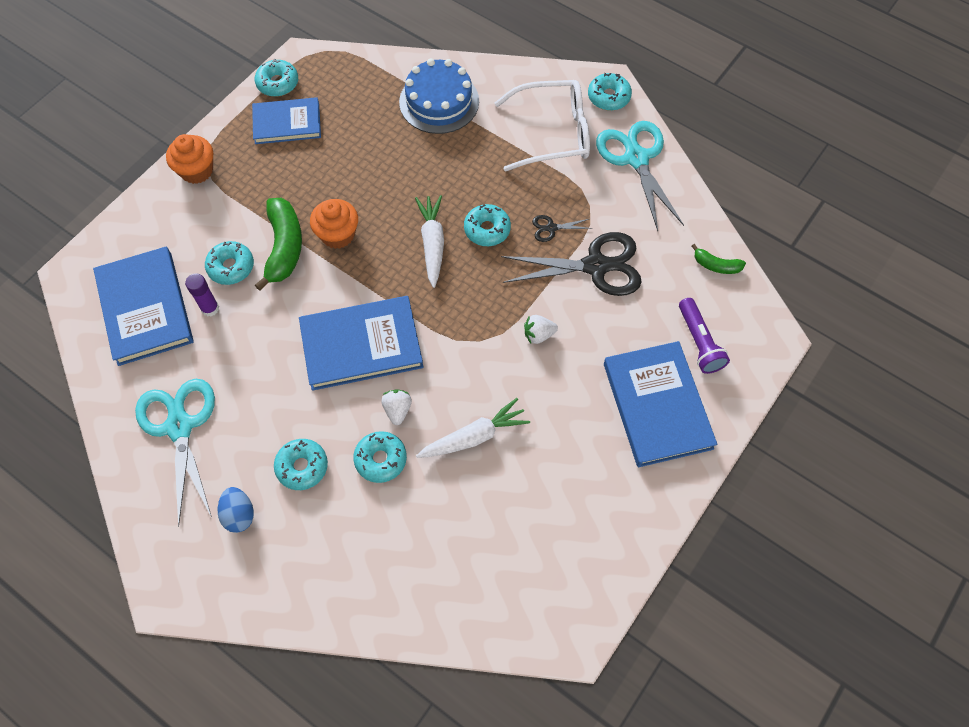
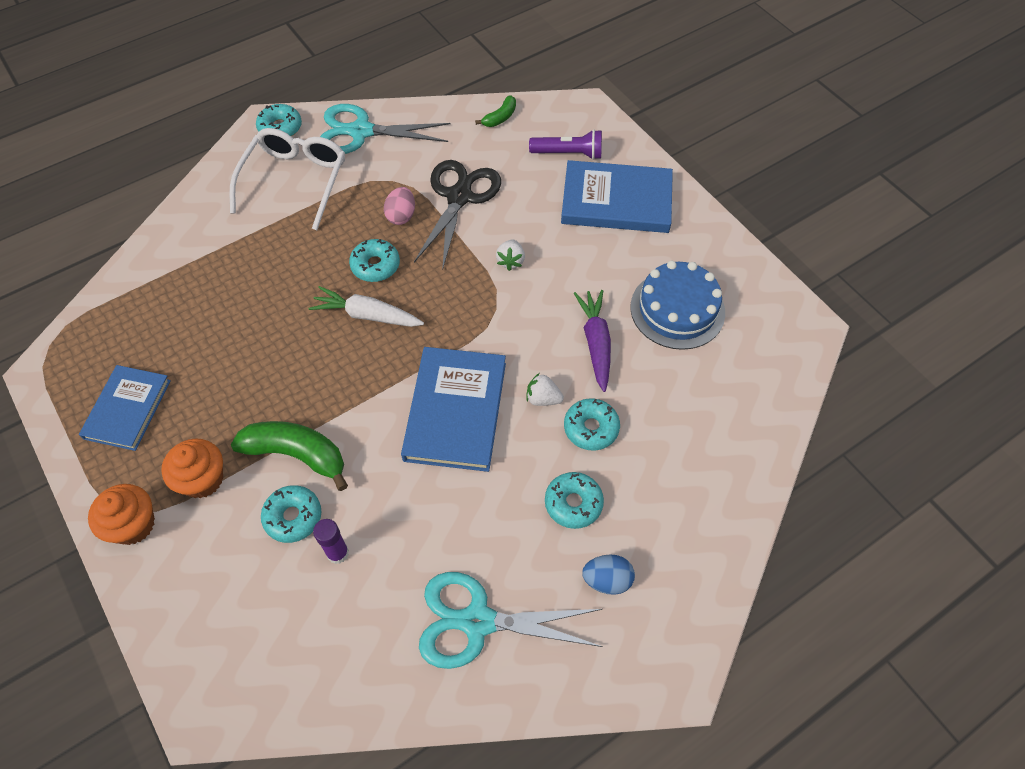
camera: 70 degrees left, 5 degrees down
(145, 308) = (300, 628): blue book -> none
(278, 83) = (62, 405): turquoise donut -> none
(338, 234) = (309, 397): orange cupcake -> orange cupcake (202, 479)
(439, 101) = (195, 259): blue cake -> blue cake (677, 309)
(473, 437) = (596, 343): white carrot -> purple carrot
(551, 228) = (401, 216): black scissors -> pink egg

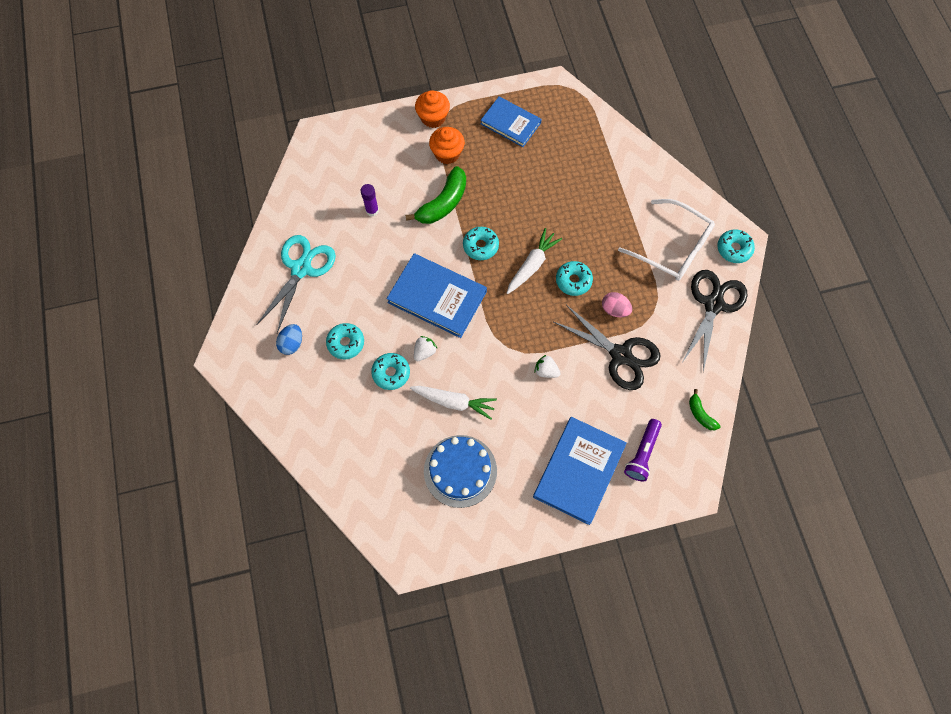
camera: 110 degrees right, 10 degrees up
(293, 517) = (404, 193): turquoise donut -> turquoise donut (480, 246)
(361, 132) = (713, 304): turquoise scissors -> black scissors
(596, 343) = (453, 402): purple carrot -> white carrot

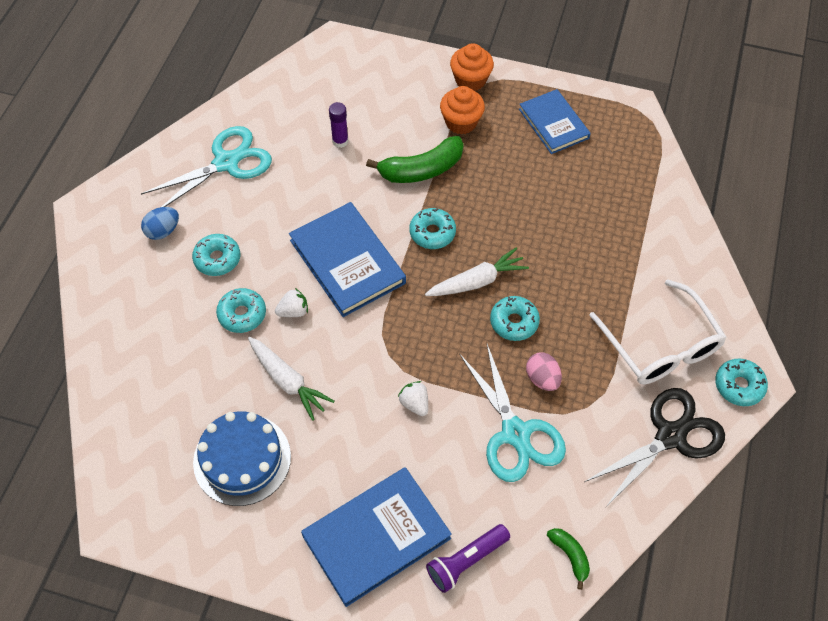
camera: 30 degrees right, 10 degrees down
(621, 355) = (515, 433): black scissors -> turquoise scissors
(700, 414) = (570, 556): green banana -> green banana turned 150 degrees clockwise

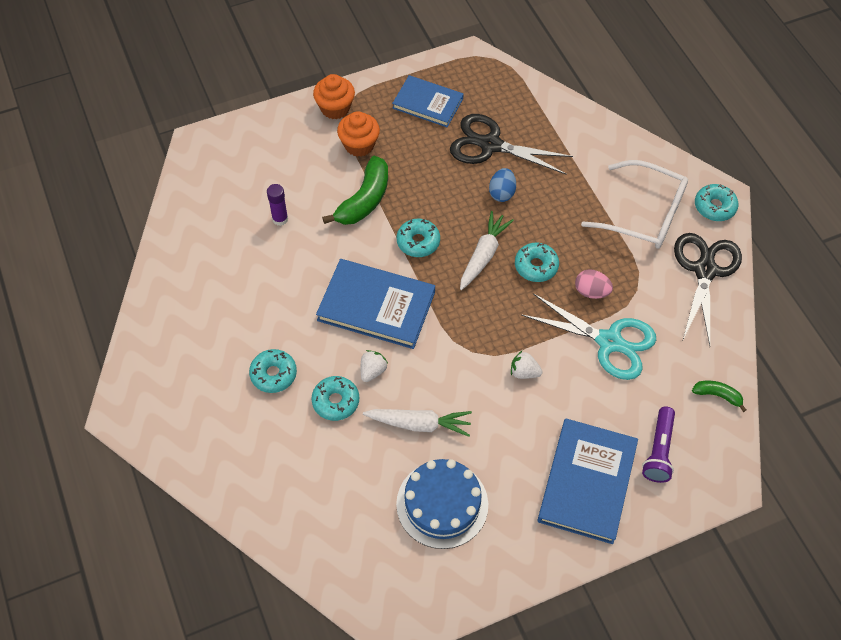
camera: 40 degrees left, 0 degrees up
(163, 231) = (206, 384): blue egg -> blue egg (502, 193)
(226, 163) = (204, 296): turquoise scissors -> none
(575, 193) = (490, 145): none -> black scissors

